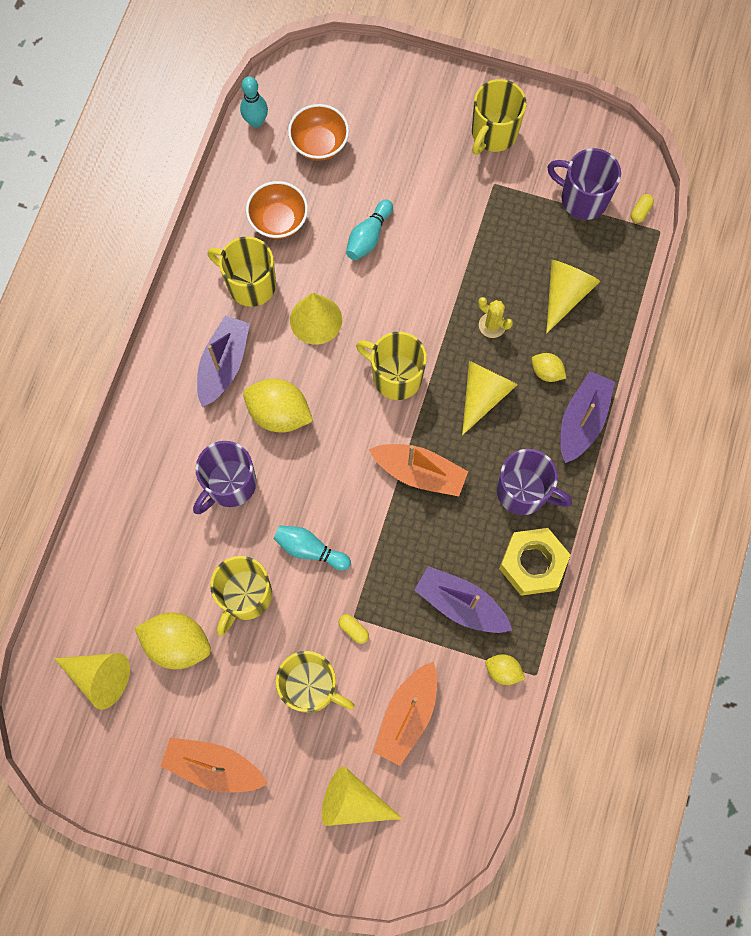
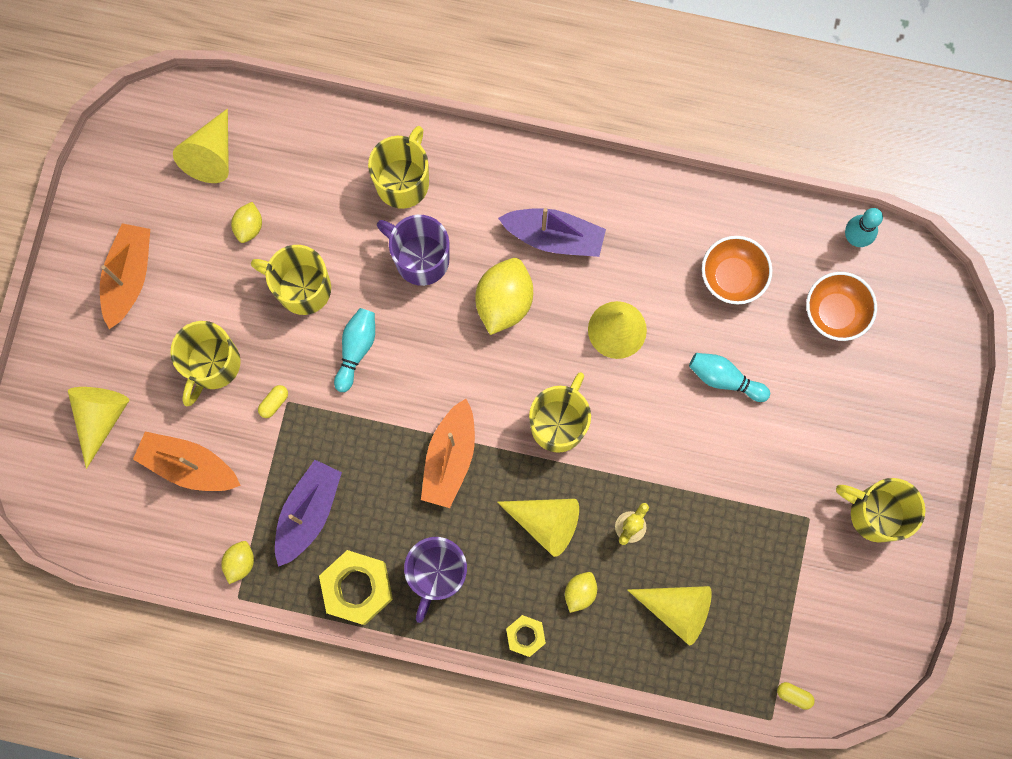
camera: 85 degrees right, 5 degrees up
(178, 643) = (249, 226): yellow lemon -> yellow lemon, size x0.53
(250, 284) = (652, 254): yellow mug -> yellow mug (403, 181)
(582, 198) = (803, 624): purple mug -> none
(582, 420) = (525, 636): purple boat -> yellow nut

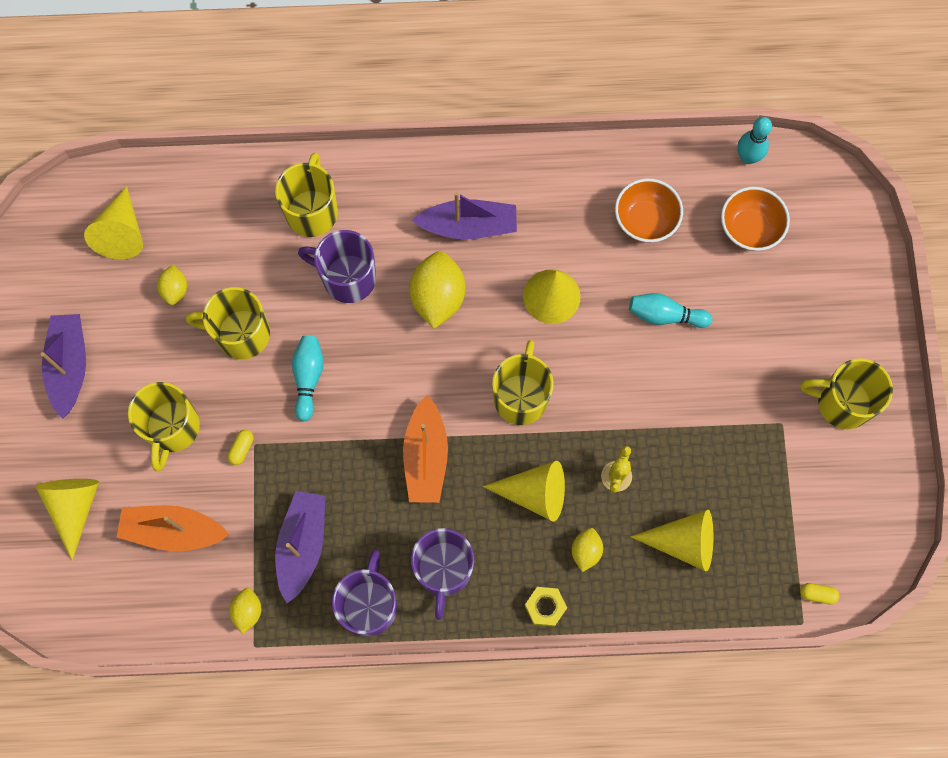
camera: 15 degrees left, 5 degrees down
(129, 277) = (69, 366): orange boat -> purple boat
(357, 588) = (369, 605): yellow nut -> purple mug

